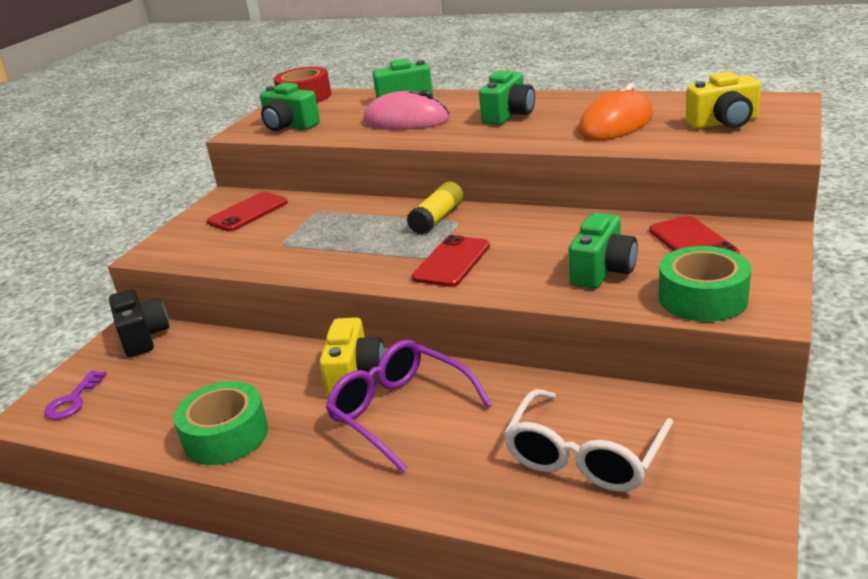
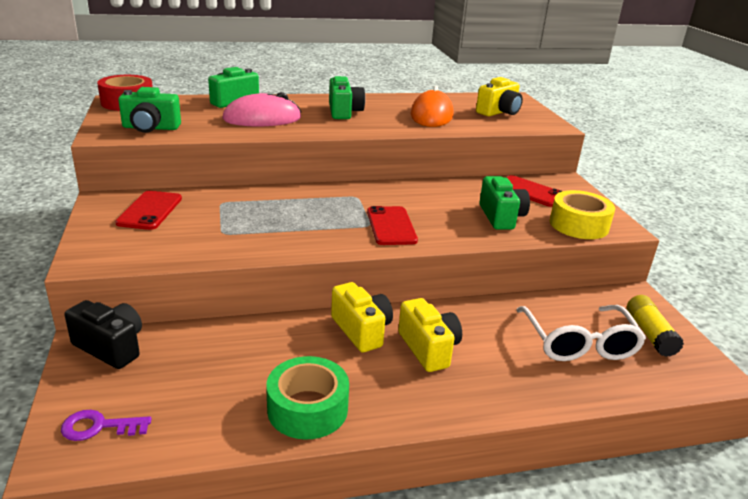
camera: 40 degrees left, 0 degrees up
(73, 400) = (99, 427): purple key -> purple key turned 105 degrees clockwise
(399, 411) = (428, 348): purple glasses -> yellow camera
(437, 219) = (338, 196): yellow glue stick -> yellow glue stick (649, 334)
(703, 298) = (579, 225): green tape -> yellow tape

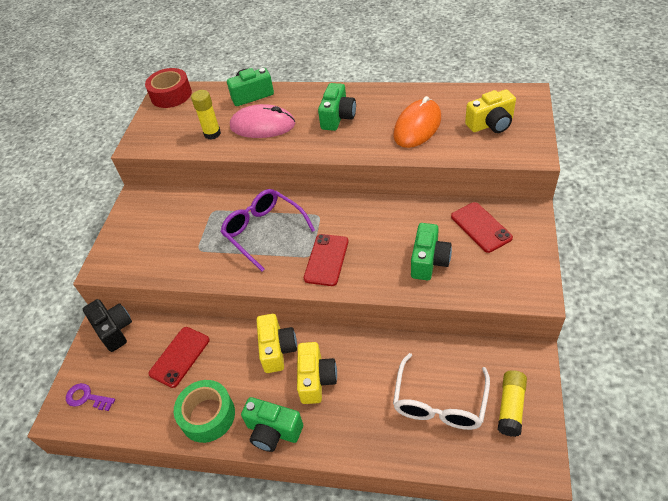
camera: 30 degrees right, 20 degrees up
(150, 128) = (172, 135): green camera -> green camera (273, 431)
(150, 211) = (160, 215): red phone -> red phone (180, 357)
(203, 125) = (212, 134): none -> yellow glue stick
(299, 212) = (263, 231): none -> purple glasses
(579, 225) = (496, 283): yellow tape -> none

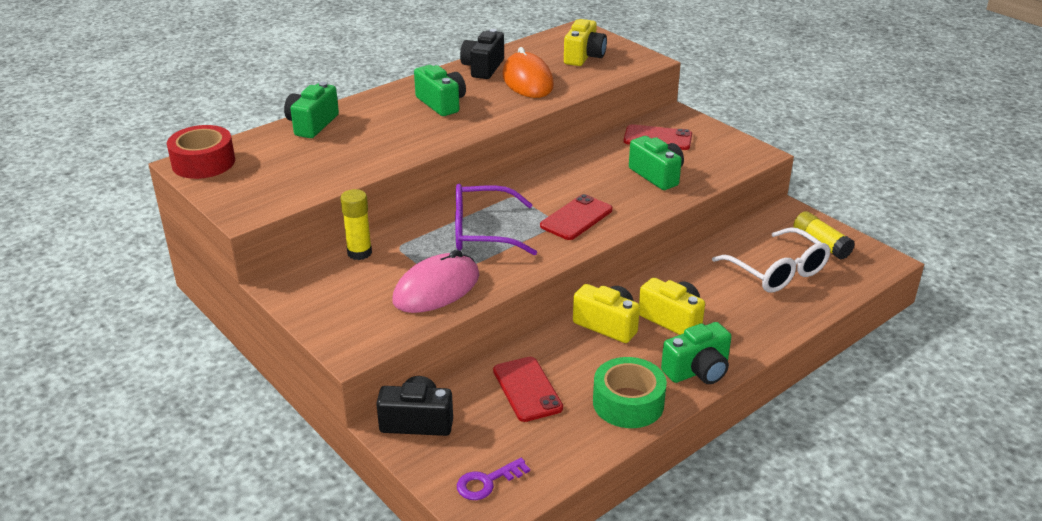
camera: 55 degrees left, 15 degrees down
(212, 134) = (327, 167): yellow glue stick -> yellow glue stick (359, 253)
(262, 125) = (373, 139): pink mouse -> pink mouse (436, 288)
(326, 260) = (576, 218): red phone -> red phone turned 75 degrees clockwise
(407, 98) = (483, 68): none -> black camera

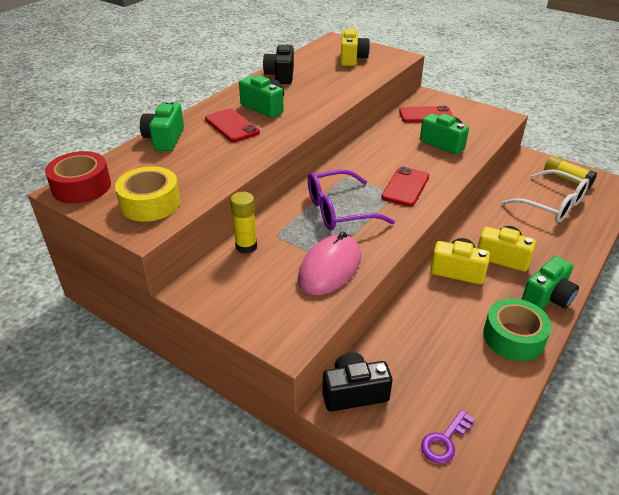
camera: 15 degrees left, 5 degrees up
(263, 189) = (150, 203): none -> yellow tape
(527, 81) = (322, 81): orange mouse -> none
(527, 389) = (428, 341): red phone -> red phone (232, 126)

